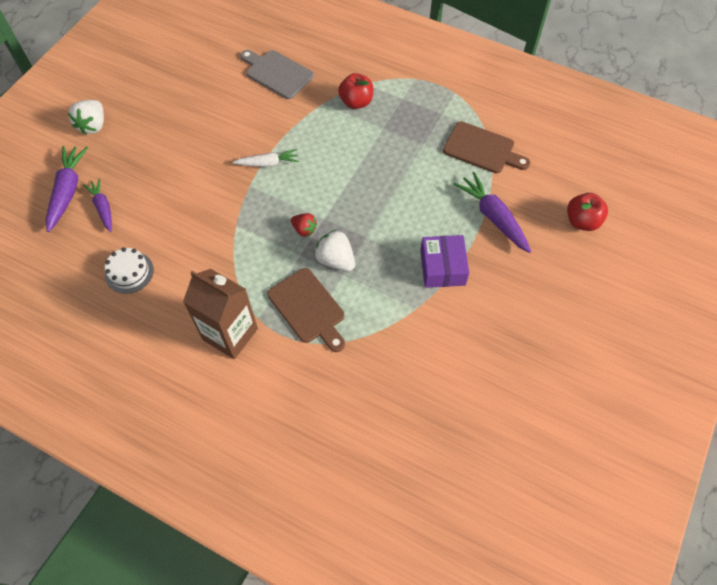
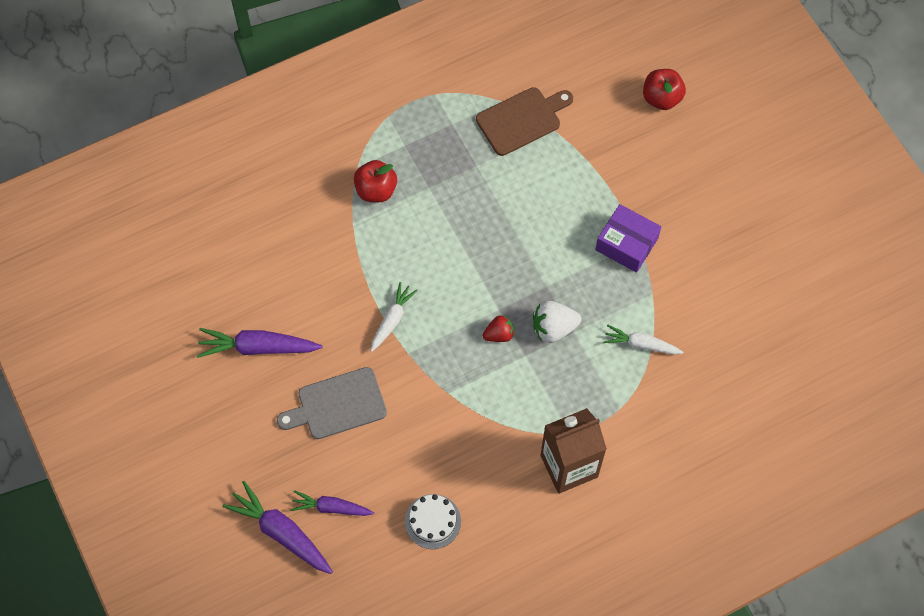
camera: 55 degrees left, 5 degrees up
(93, 125) = (205, 463): white strawberry -> none
(277, 73) = (275, 240): grey cutting board -> grey cutting board (337, 405)
(308, 308) = (589, 383): brown cutting board -> none
(367, 325) = (641, 344): none -> white carrot
(493, 217) = (604, 165): purple carrot -> purple carrot (258, 347)

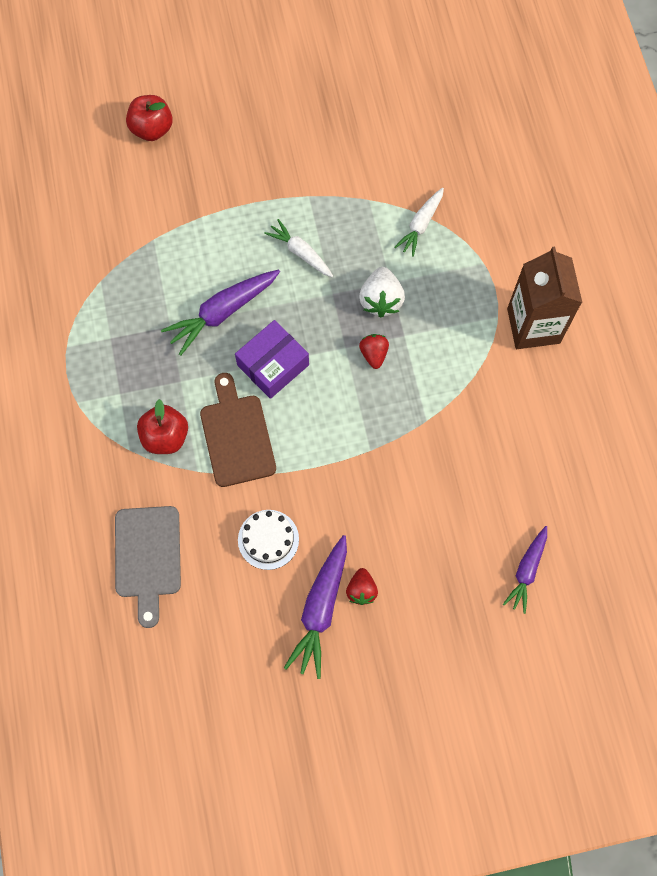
camera: 75 degrees left, 5 degrees up
(281, 532) = (543, 630): purple carrot -> purple carrot (222, 312)
(282, 375) = (361, 590): none -> red strawberry
(337, 405) = (411, 538): grey cutting board -> grey cutting board (147, 557)
(392, 319) = (327, 457): white carrot -> white carrot (300, 253)
(432, 521) = (563, 471): white cake -> white cake (268, 539)
(522, 120) = (130, 267): brown cutting board -> brown cutting board (237, 435)
(626, 244) = (307, 207): purple box -> purple box (273, 365)

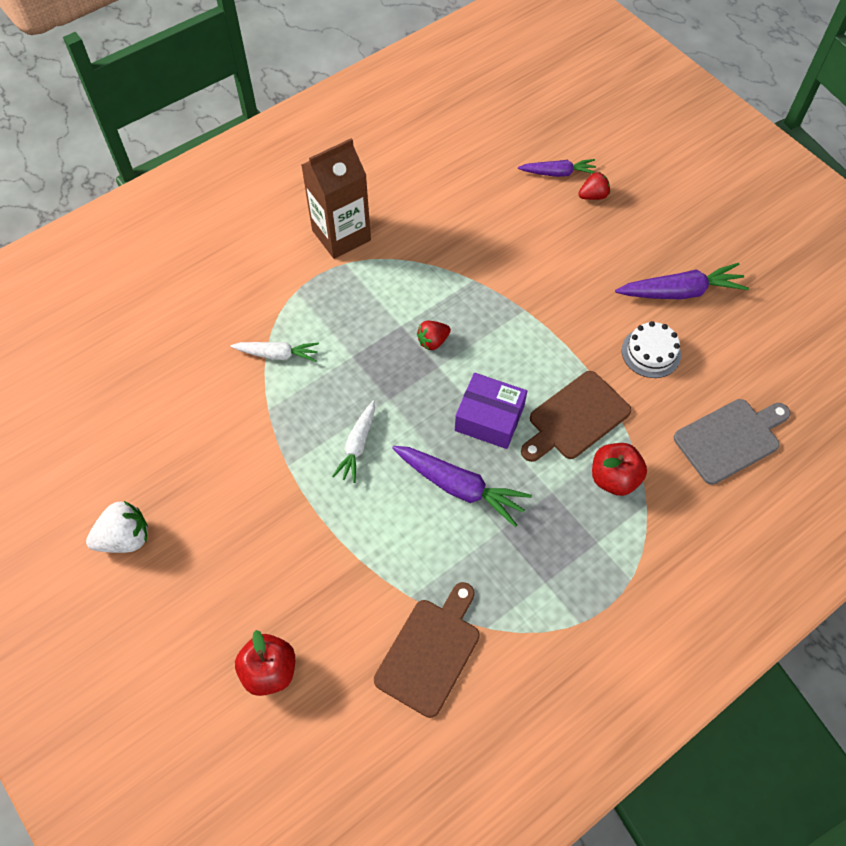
camera: 115 degrees left, 10 degrees down
(105, 235) = (430, 652): none -> brown cutting board
(361, 590) = (646, 270): red strawberry -> red strawberry (593, 196)
(381, 300) = (375, 356): white strawberry -> white strawberry (125, 538)

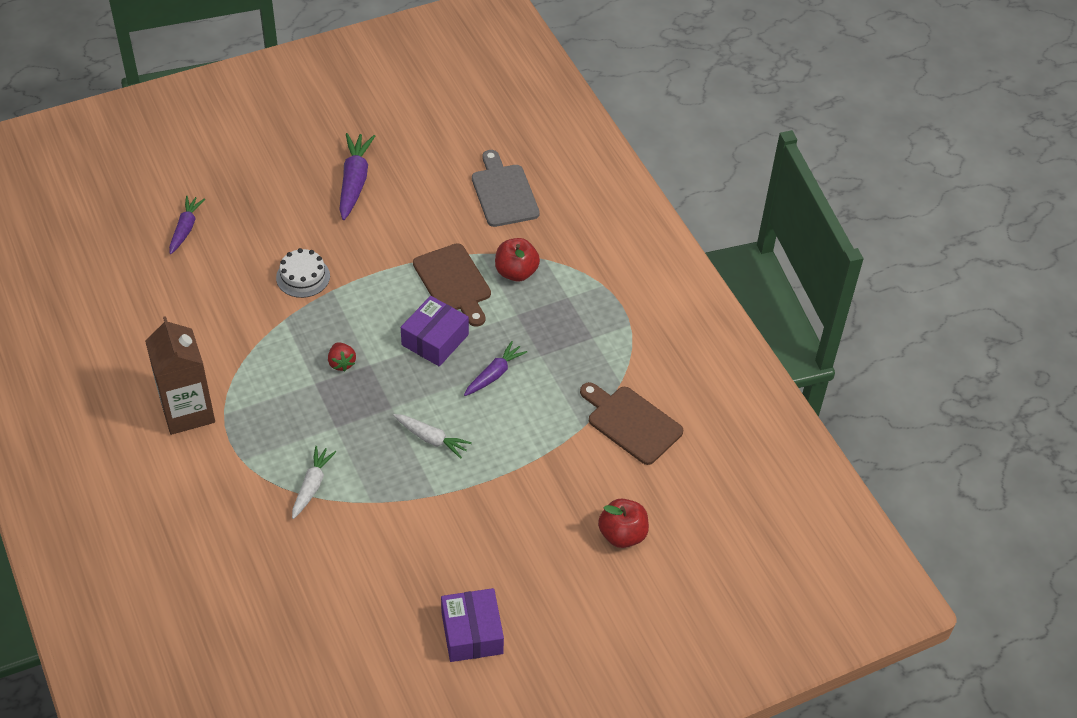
camera: 80 degrees left, 10 degrees down
(125, 538) = (472, 633): white strawberry -> purple box
(459, 487) = (494, 374): purple carrot -> purple carrot, size x0.64
(593, 196) = (224, 211): red strawberry -> none
(651, 352) = (407, 217): white cake -> white cake (303, 277)

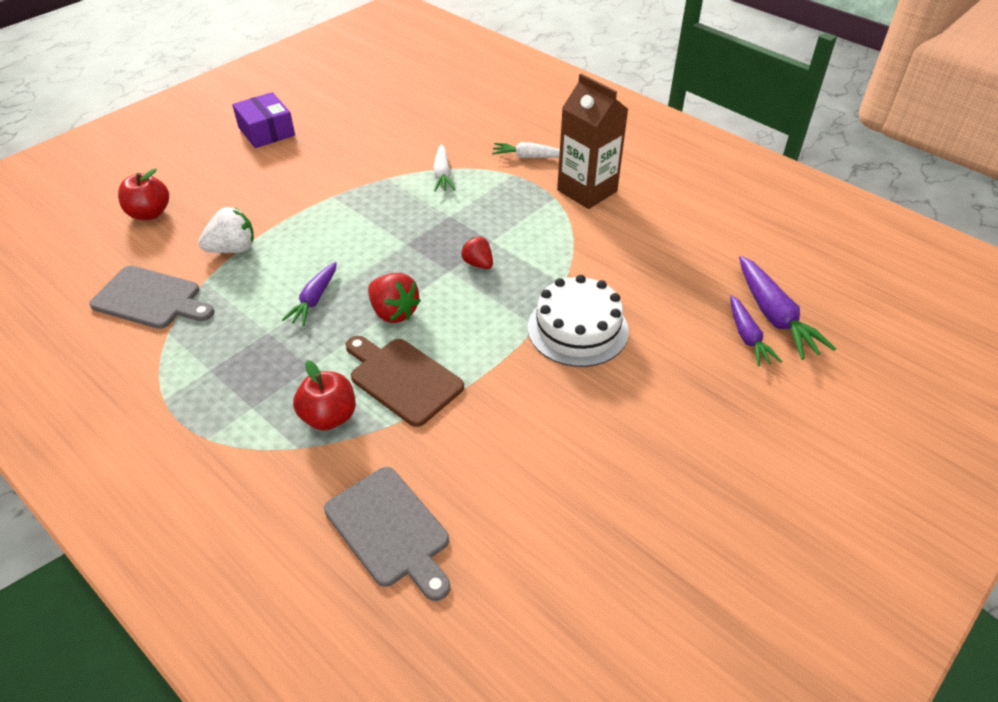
camera: 160 degrees right, 5 degrees down
(303, 277) = (577, 329): white cake -> white cake, size x1.56
(354, 182) = (606, 468): purple carrot -> purple carrot (774, 316)
(431, 439) = (355, 231): white carrot -> white carrot (528, 157)
(435, 340) = (393, 312): purple box -> red strawberry
(550, 456) = (233, 249): none -> white strawberry
(631, 423) = (150, 299): brown cutting board -> grey cutting board

